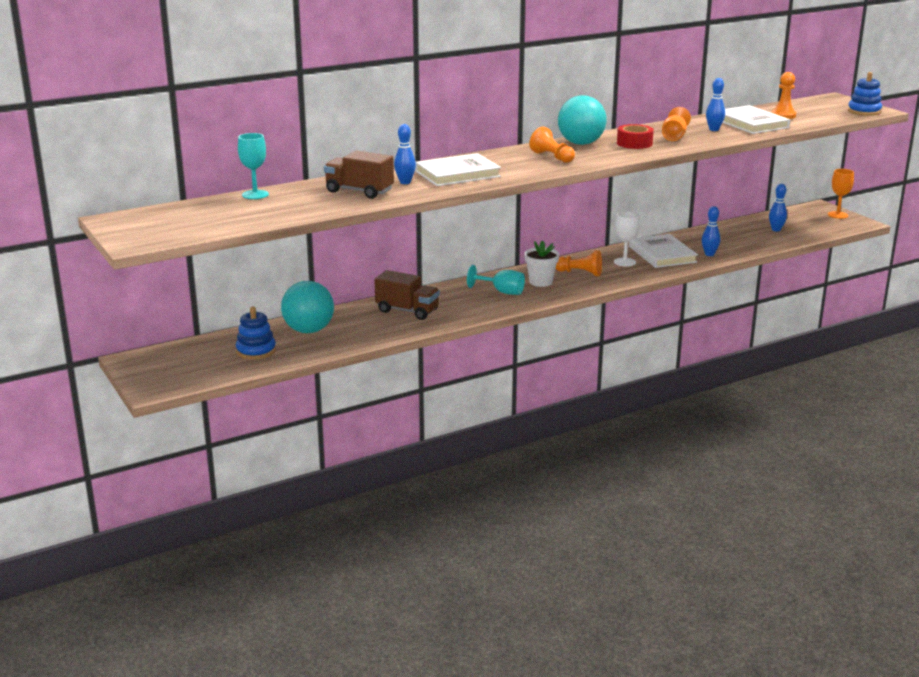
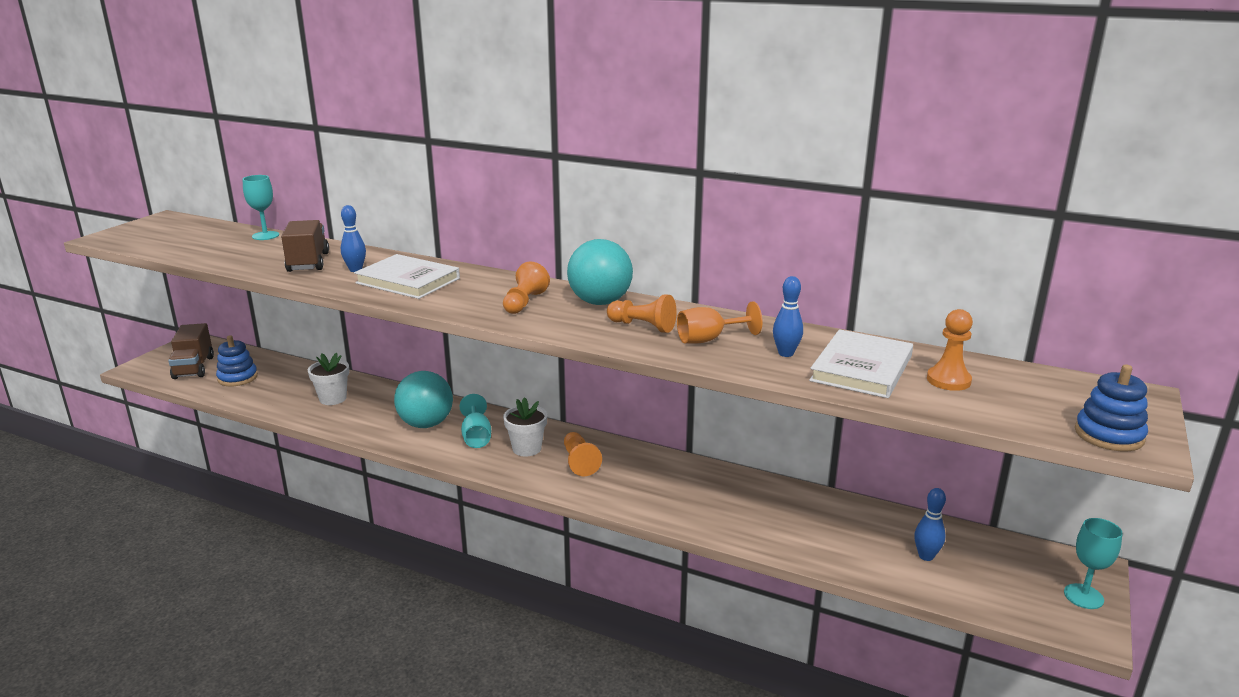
camera: 55 degrees right, 0 degrees up
(309, 330) = (298, 383): turquoise ball -> turquoise ball (426, 424)
(362, 323) = (333, 398): none -> white flower pot
(407, 311) = (381, 408): brown truck -> brown truck (194, 368)
(624, 262) = (648, 479): white goblet -> none
(634, 143) = (643, 326): red tape -> orange pawn
(662, 254) = (706, 495): white book -> none
(709, 254) = (752, 529): blue bowling pin -> none
(837, 215) = (1083, 596): orange goblet -> turquoise goblet

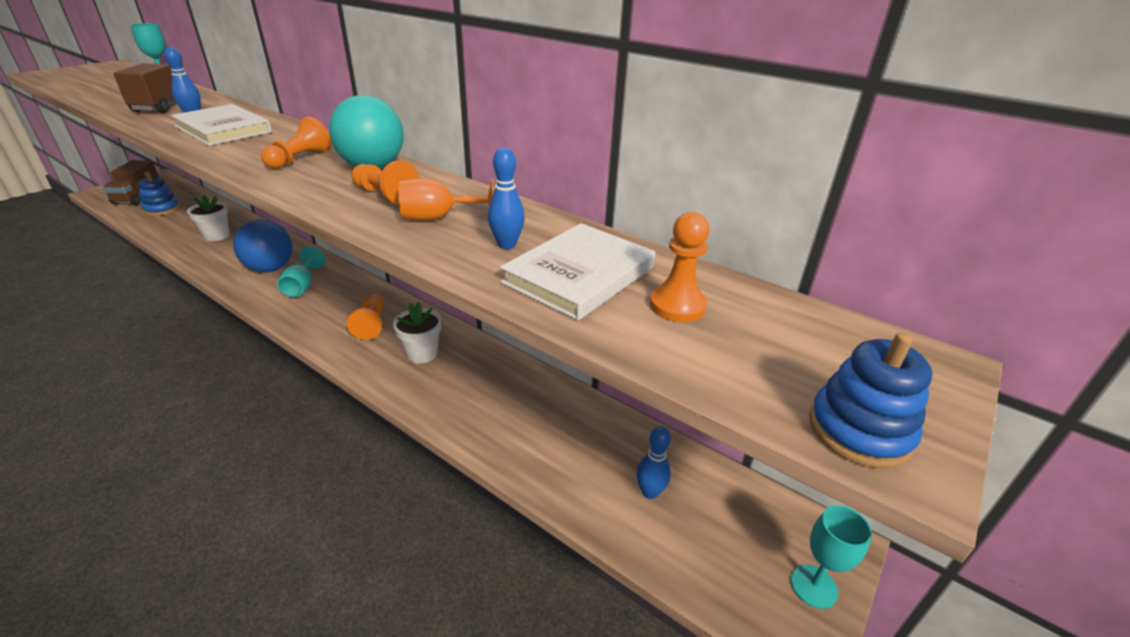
camera: 10 degrees right, 10 degrees up
(426, 424) = (270, 268): turquoise ball -> blue ball
(527, 448) = (335, 304): white flower pot -> white flower pot (422, 353)

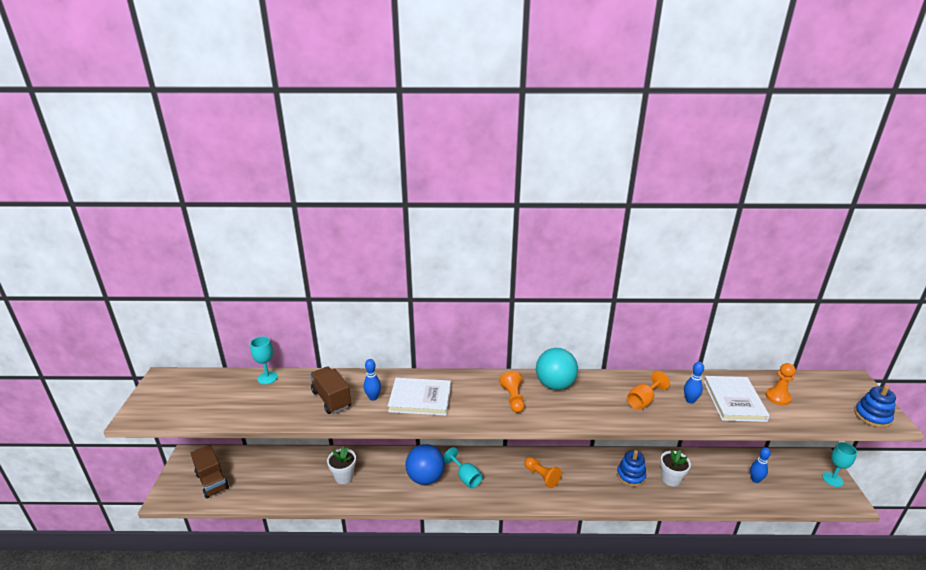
camera: 35 degrees left, 5 degrees down
(162, 209) = (256, 480): blue stacking toy -> blue stacking toy (631, 475)
(385, 195) = (599, 400): orange pawn -> none
(422, 353) = (590, 476): white flower pot -> white flower pot (671, 479)

